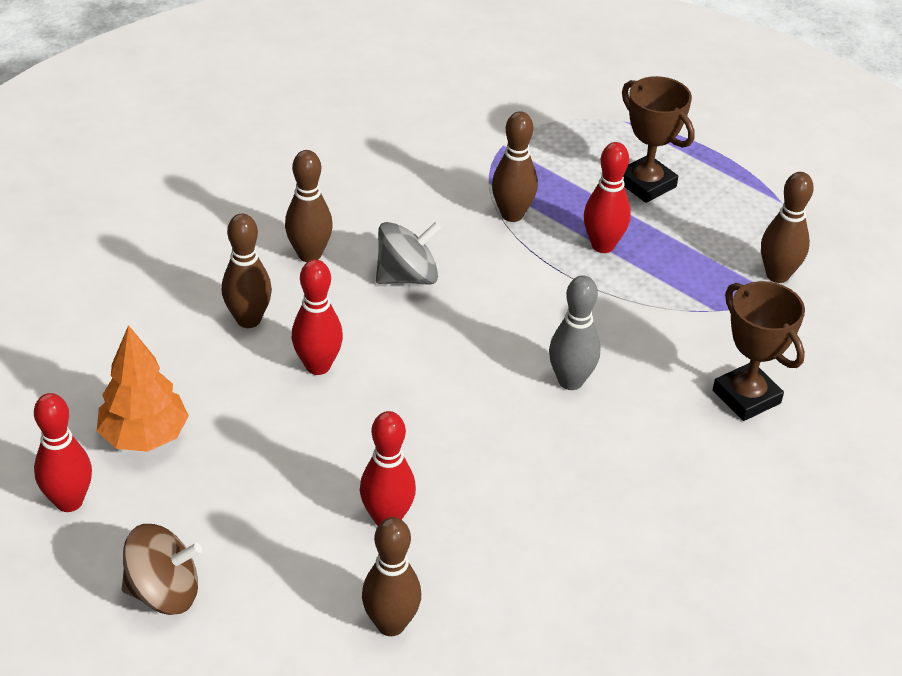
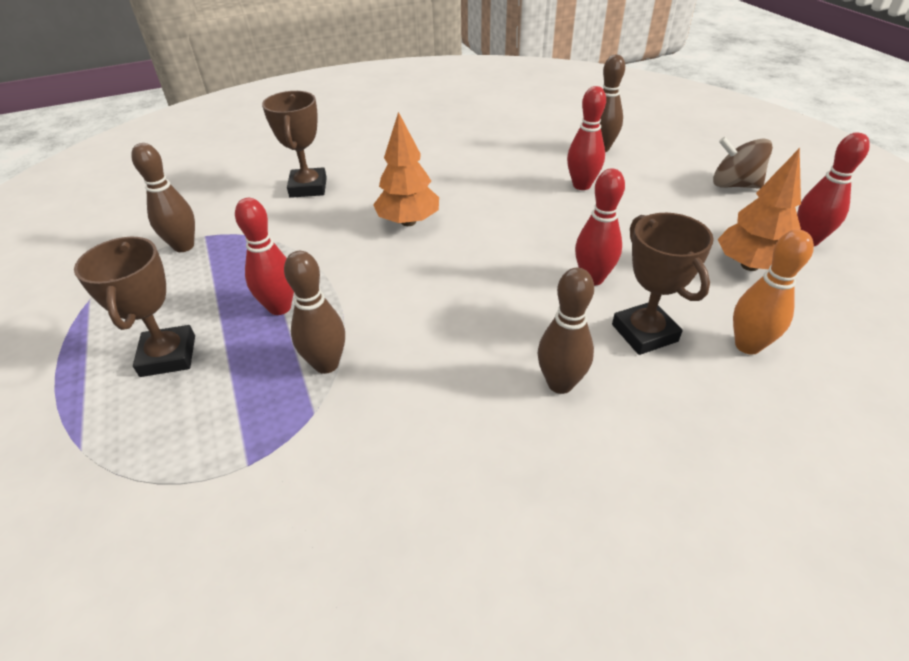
camera: 150 degrees left, 0 degrees up
(149, 335) = (747, 345): none -> orange bowling pin
(248, 320) = (644, 333): brown bowling pin -> brown trophy
(407, 277) = (474, 331): grey spinning top -> none
(570, 381) = (408, 221): grey bowling pin -> orange tree

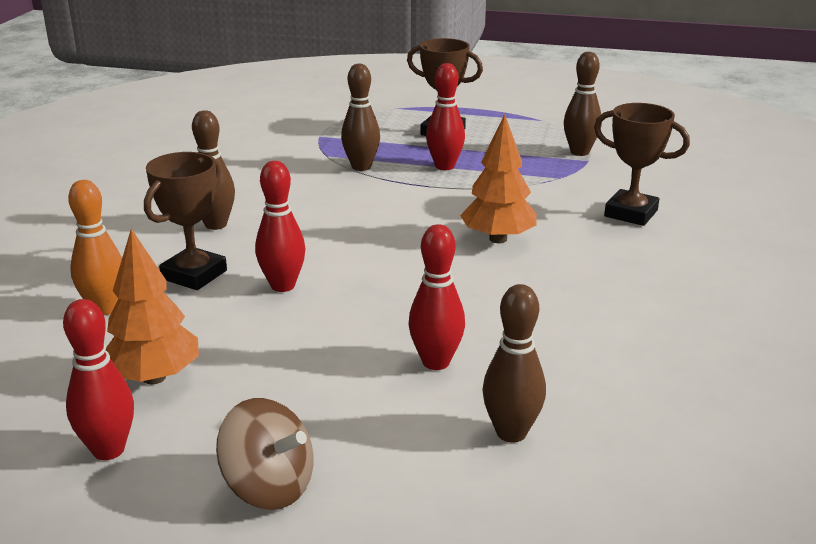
camera: 125 degrees right, 15 degrees down
(644, 333) = (194, 275): brown trophy -> brown trophy turned 75 degrees counterclockwise
(734, 185) = (269, 487): brown spinning top -> brown spinning top turned 60 degrees clockwise

